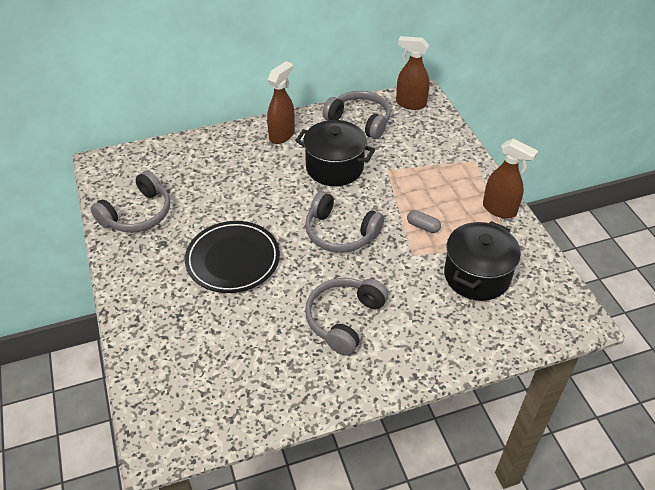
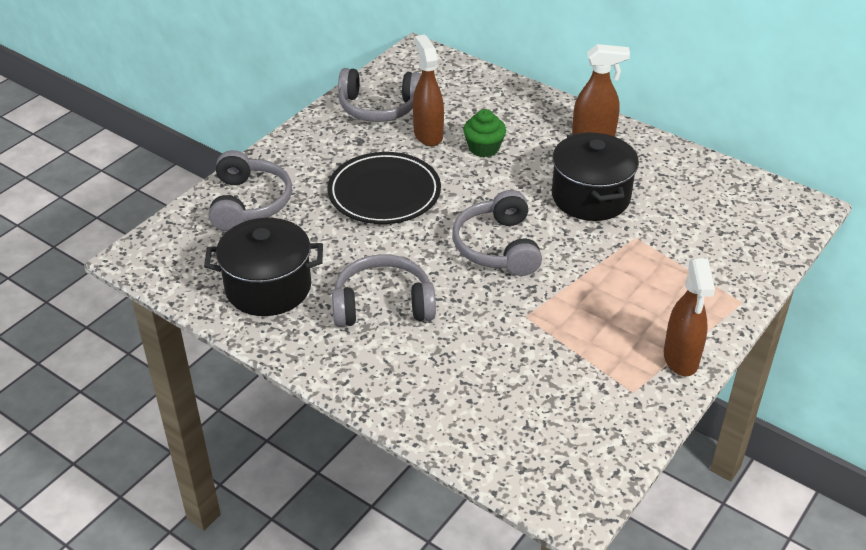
camera: 55 degrees right, 5 degrees down
(239, 187) = (484, 148): none -> green cupcake
(359, 121) = (689, 180): grey headphones -> grey headphones (249, 203)
(410, 104) = (774, 205): brown spray bottle -> brown spray bottle (428, 134)
(423, 226) = (577, 305): grey capsule -> none
(477, 276) = (548, 382): black pot -> black pot (268, 287)

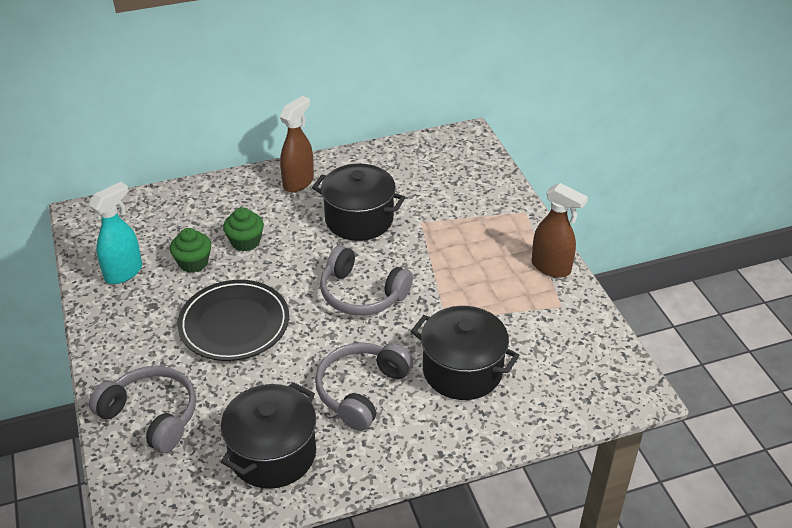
camera: 55 degrees left, 0 degrees up
(379, 107) = (124, 272): grey headphones -> turquoise spray bottle
(428, 134) = (193, 263): brown spray bottle -> green cupcake
(470, 358) = (462, 370): none -> black pot

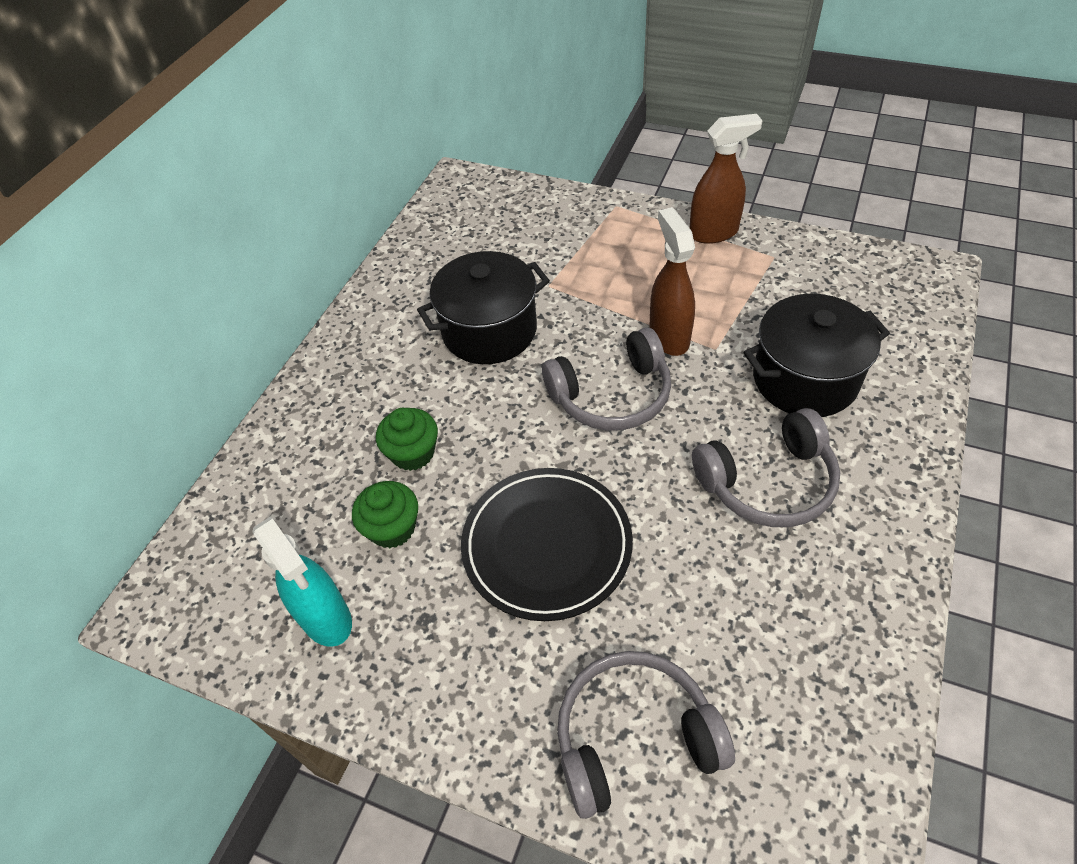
camera: 45 degrees left, 10 degrees up
(124, 272) = (326, 619): turquoise spray bottle -> turquoise spray bottle turned 150 degrees clockwise
(273, 454) = (807, 630): black pot -> none
(299, 182) = (368, 347): brown spray bottle -> brown spray bottle (668, 337)
(361, 391) = (767, 482): grey headphones -> grey headphones turned 90 degrees counterclockwise

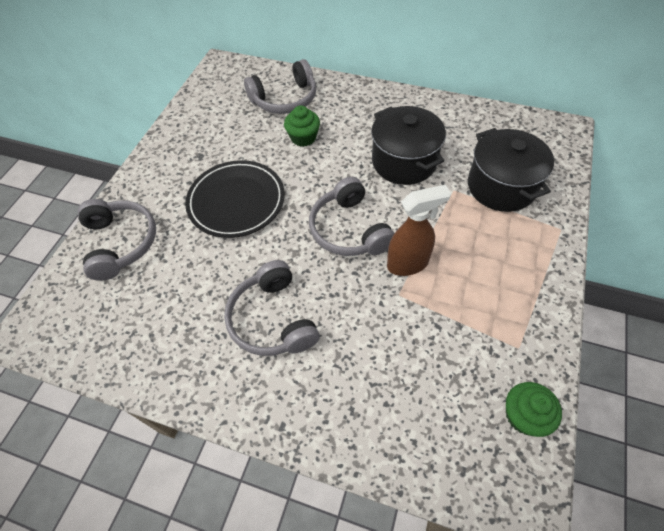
camera: 85 degrees right, 5 degrees up
(304, 483) = (285, 99): none -> grey headphones
(326, 619) = (205, 120): turquoise spray bottle -> none
(392, 528) = (254, 136): green cupcake -> green cupcake (524, 416)
(714, 233) = (541, 301): brown spray bottle -> none
(805, 379) = (370, 355): black pot -> black pot (501, 186)

